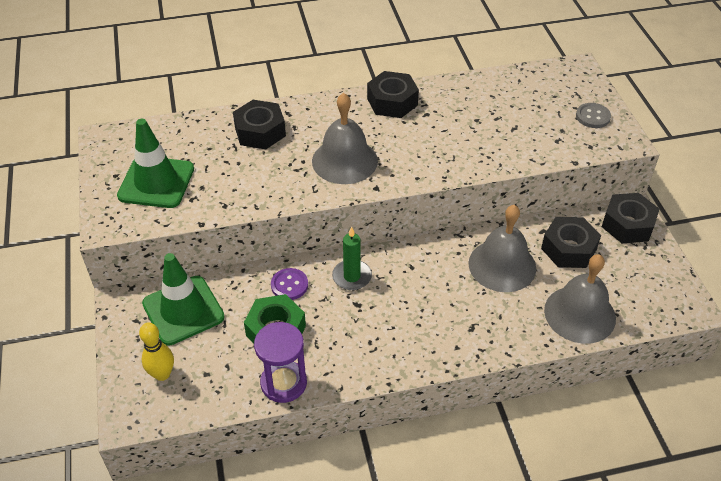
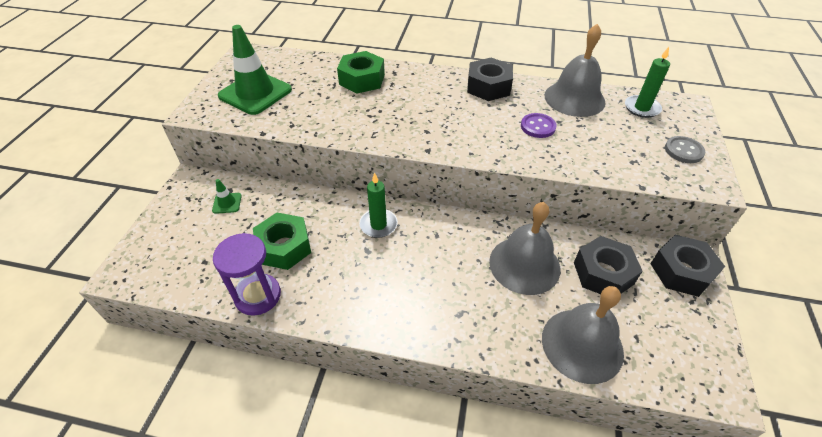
camera: 25 degrees right, 0 degrees up
(162, 374) = (172, 248): yellow bowling pin -> none
(183, 310) = (227, 203): green traffic cone -> green traffic cone, size x0.43
(260, 132) = (362, 80): black nut -> green nut
(289, 285) = (322, 213): purple button -> purple button (538, 127)
(344, 161) = (415, 120): grey bell -> grey bell (574, 98)
(541, 83) = (641, 108): none -> green candle

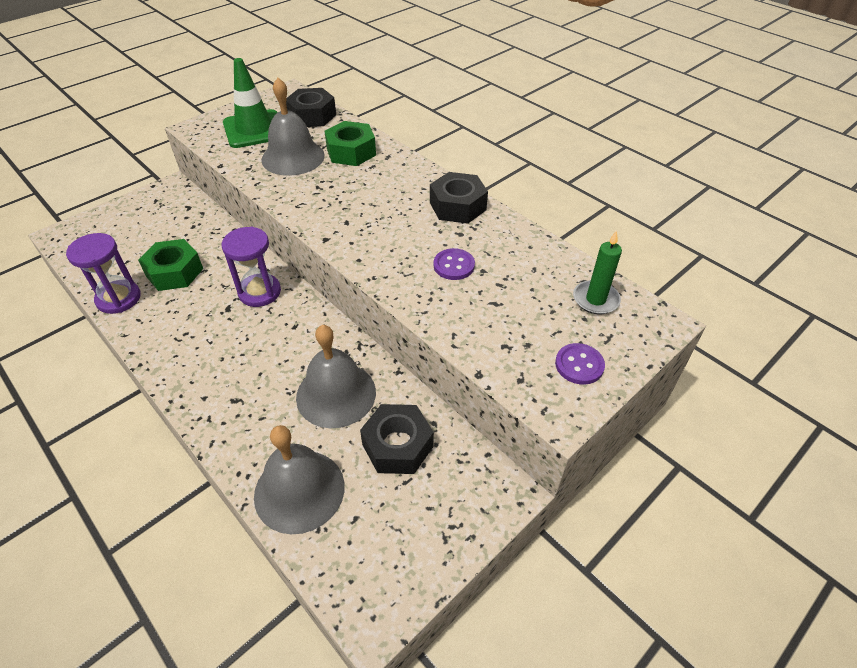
camera: 35 degrees right, 0 degrees up
(227, 203) = (175, 217): green traffic cone -> none
(378, 225) = (259, 292): green candle -> purple hourglass
(574, 98) = (532, 256): grey bell -> grey bell (293, 157)
(681, 271) = (479, 494): black nut -> black nut (312, 116)
(683, 151) = (579, 365): grey button -> purple button

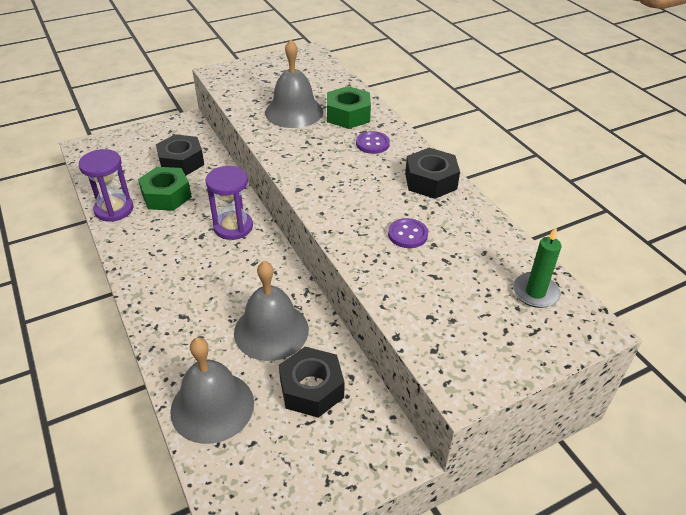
camera: 15 degrees right, 5 degrees down
(254, 129) = (268, 82): green traffic cone -> none
(312, 116) = (323, 77): black nut -> black nut (181, 162)
(579, 365) = (496, 349): purple button -> purple button (372, 144)

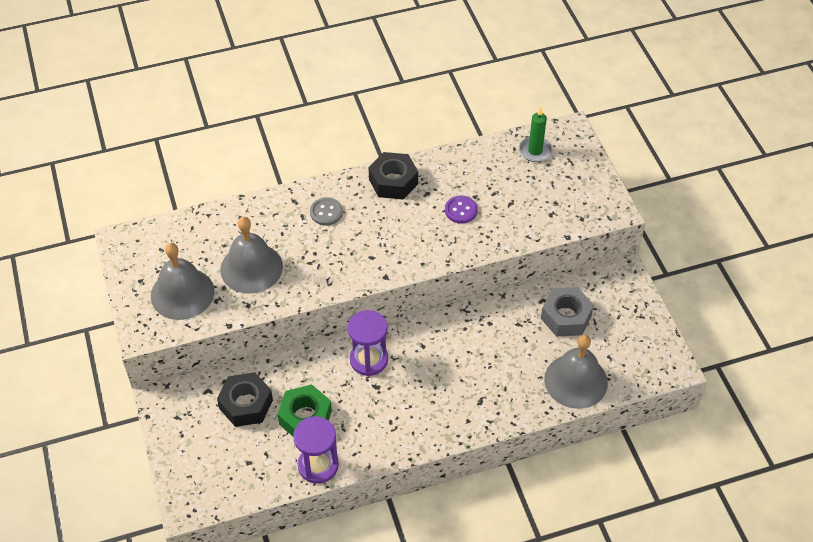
camera: 80 degrees left, 10 degrees up
(271, 330) = (505, 338): grey bell -> grey bell (182, 293)
(311, 389) = (566, 317): black nut -> grey nut
(348, 115) = (270, 224): green nut -> none
(372, 144) = (326, 212): purple button -> grey button

